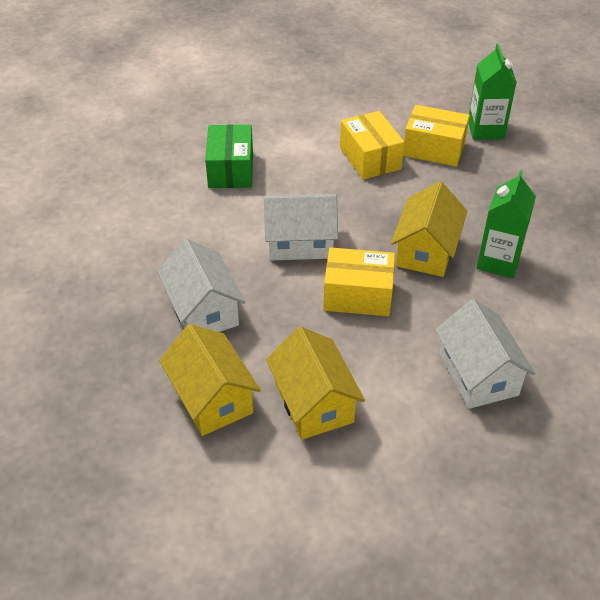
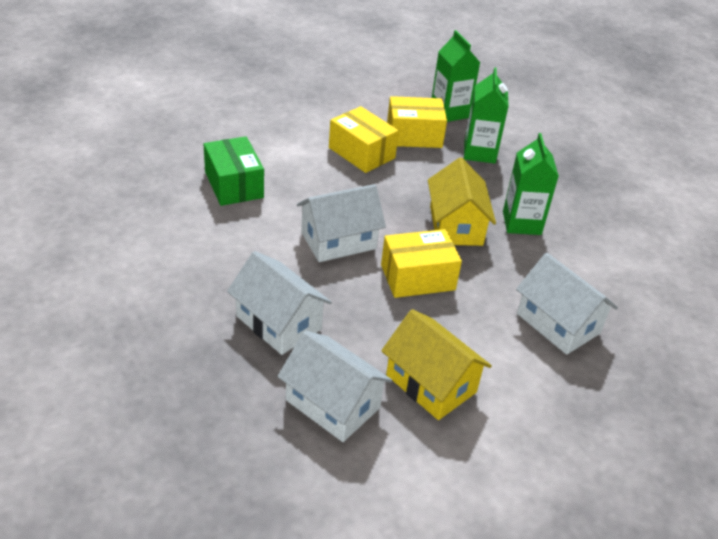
camera: 25 degrees left, 5 degrees down
(212, 398) = (332, 404): yellow house -> white house
(494, 178) = (479, 152): none -> green carton

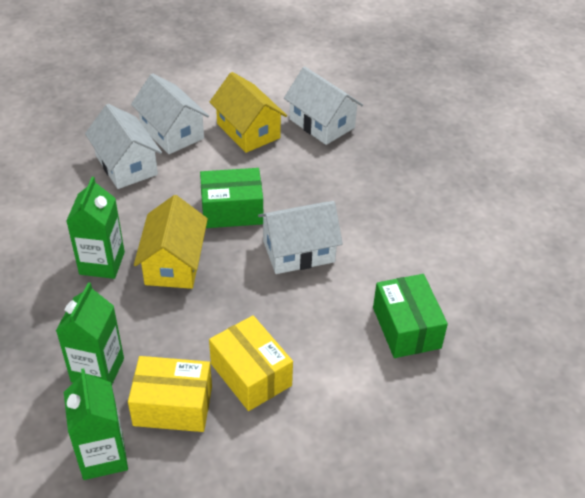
camera: 170 degrees left, 5 degrees up
(279, 322) = (358, 179): white house -> white house (172, 132)
(417, 277) = (232, 210): yellow box -> green box

